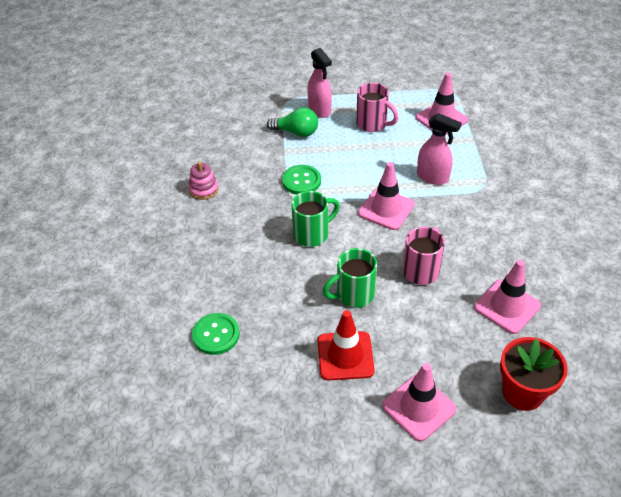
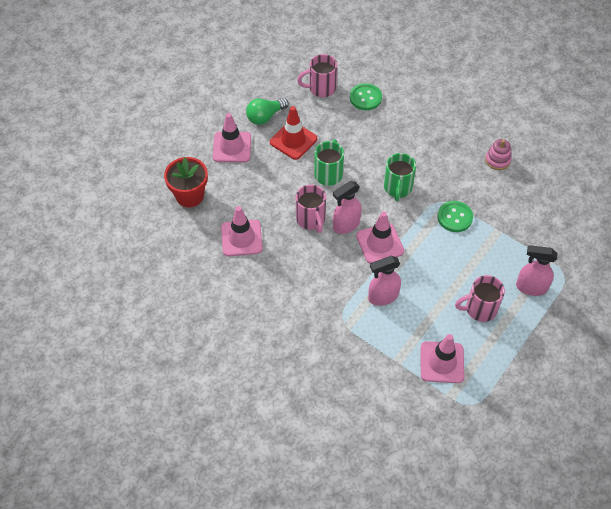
camera: 130 degrees right, 10 degrees up
(241, 387) = (321, 88): none -> pink mug
(296, 132) = (515, 252): green light bulb -> green light bulb (265, 116)
(396, 242) = (346, 225): none -> pink spray bottle

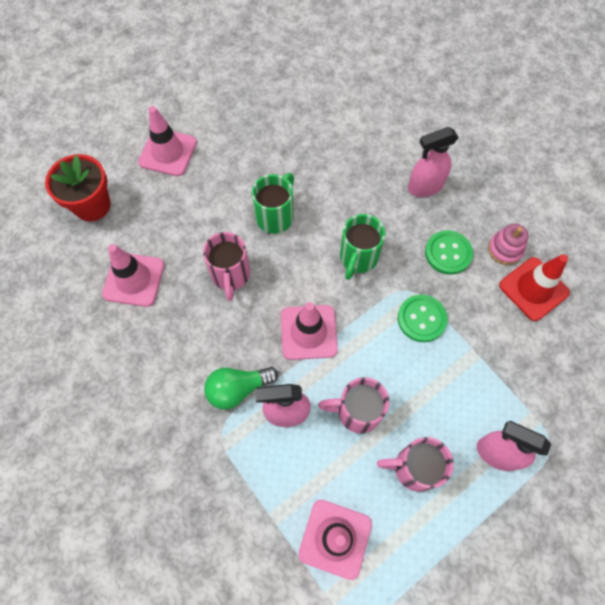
camera: 15 degrees right, 10 degrees up
(265, 116) = (223, 121): green light bulb -> green light bulb (238, 389)
(293, 140) = (246, 160): red traffic cone -> red traffic cone (533, 289)
(321, 88) = (305, 99): pink mug -> pink mug (357, 411)
(346, 225) = (273, 294): pink spray bottle -> pink spray bottle (425, 187)
(365, 98) = (357, 123): green button -> green button (448, 253)

